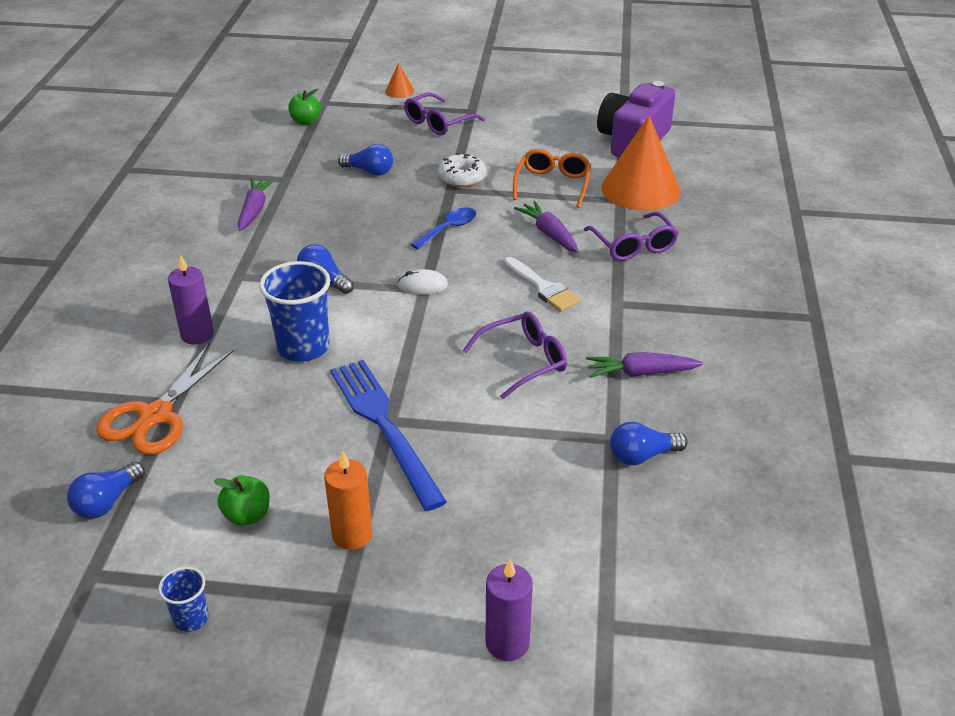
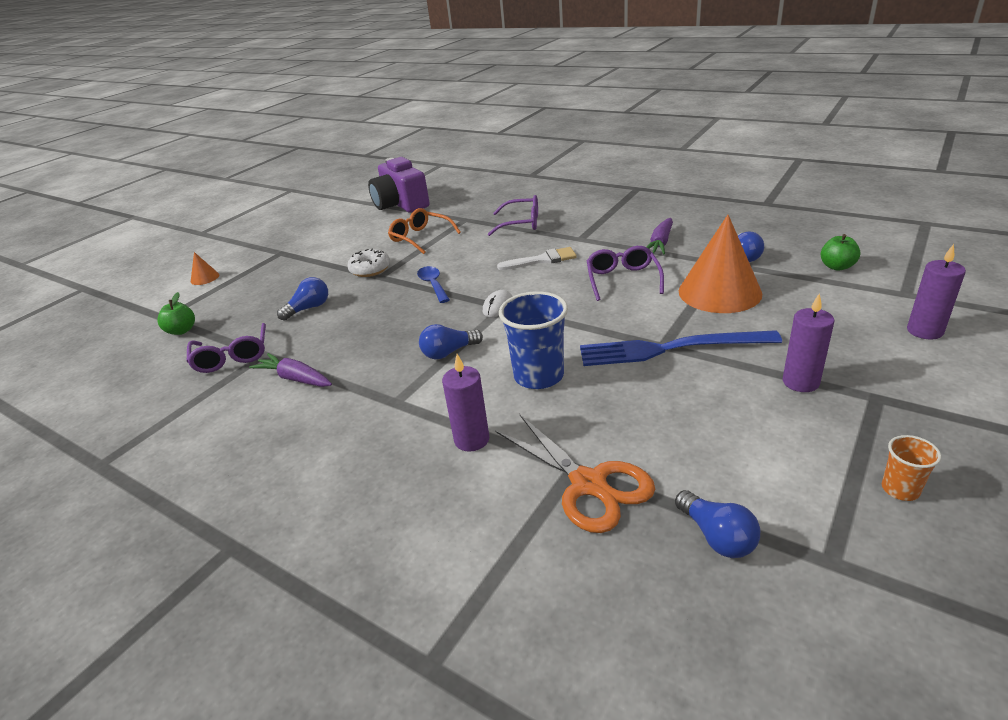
camera: 60 degrees left, 5 degrees down
(191, 618) = (900, 489): blue cup -> orange cup
(247, 515) = (762, 437): green apple -> green apple (837, 266)
(352, 535) = (800, 382): orange candle -> purple candle
(438, 123) = (278, 268): purple glasses -> purple glasses (232, 357)
(549, 234) = (479, 248): purple carrot -> none
(640, 189) = (460, 211): orange cone -> orange cone (719, 292)

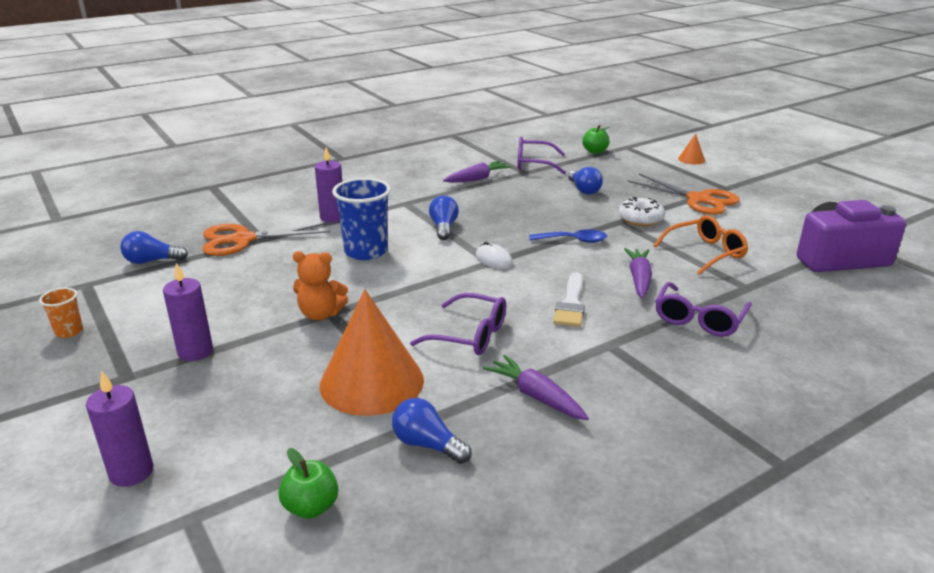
camera: 110 degrees right, 5 degrees down
(313, 257) = (698, 199): none -> orange scissors
(482, 248) = (639, 279): none -> purple carrot
(671, 348) = (321, 314): blue fork -> orange teddy bear

